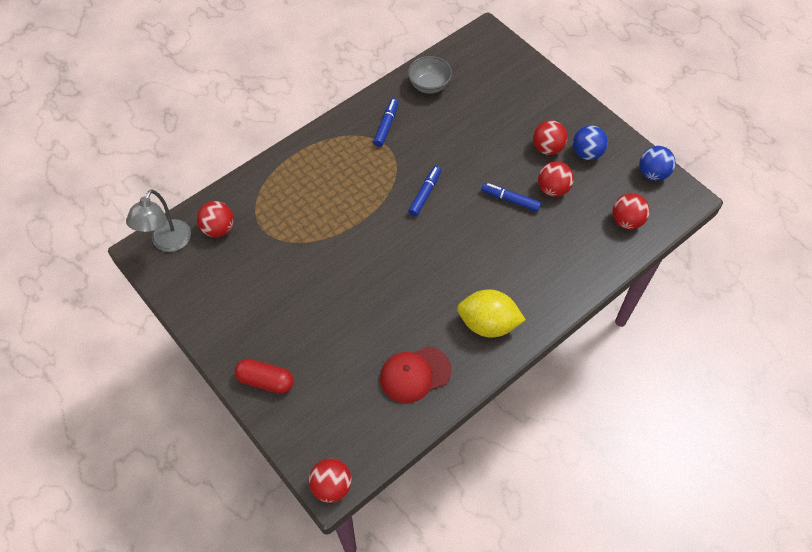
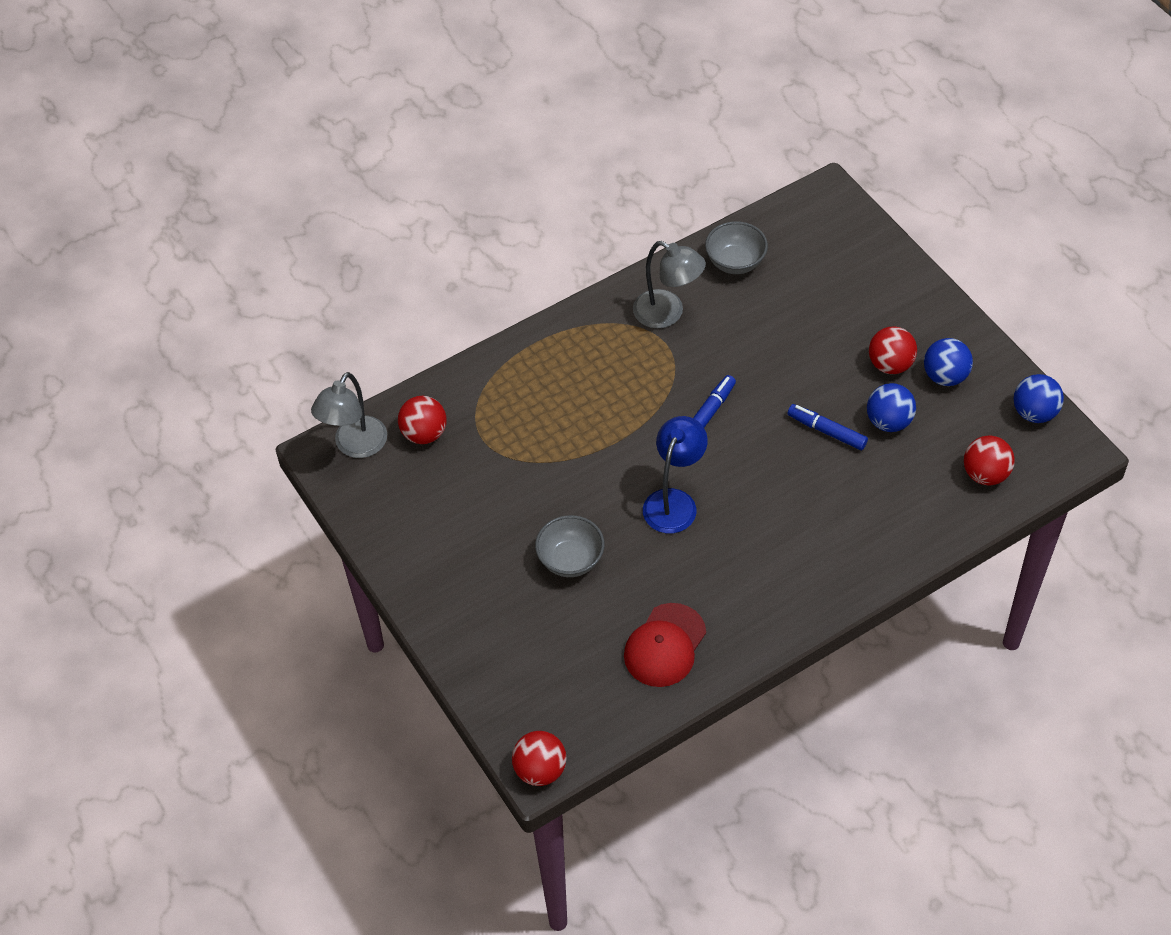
camera: 10 degrees right, 5 degrees down
(265, 381) = (468, 634): red capsule -> none
(337, 315) = (570, 560): none -> grey bowl
(386, 125) = (667, 314): blue marker -> grey lamp
(408, 262) = (674, 501): none -> blue lamp
(415, 374) = (665, 645): red cap -> red cap turned 45 degrees counterclockwise
(488, 324) = (771, 591): yellow lemon -> none
(553, 189) = (889, 421): red ball -> blue ball

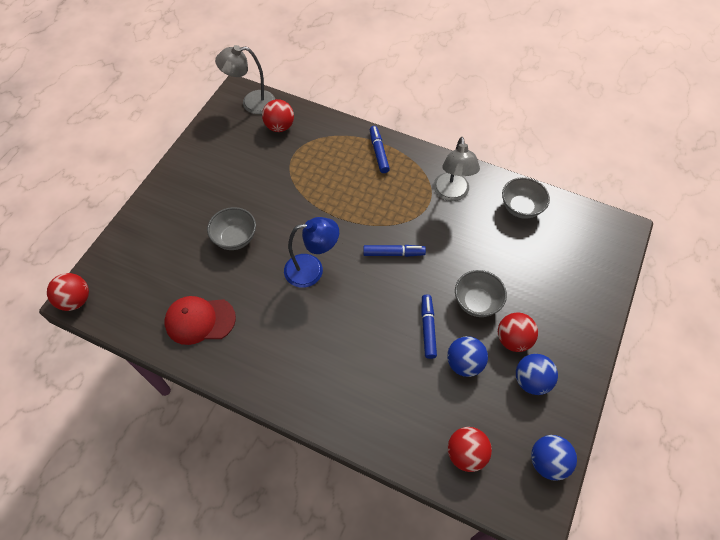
camera: 55 degrees right, 5 degrees up
(551, 351) = (378, 152): none -> blue marker
(825, 371) = (476, 302): none -> grey bowl

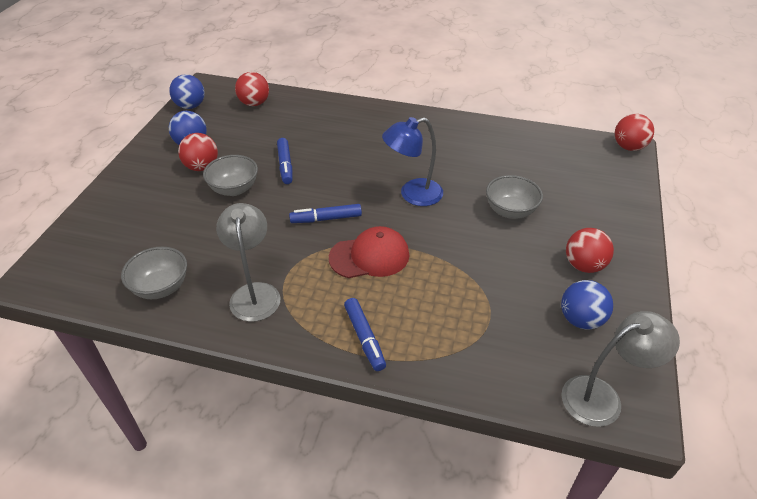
camera: 170 degrees right, 15 degrees down
(200, 320) = (503, 147): red cap -> red cap (369, 256)
(279, 126) = (532, 359): red ball -> red ball (584, 265)
(464, 363) = (251, 147): blue ball -> blue ball (581, 319)

